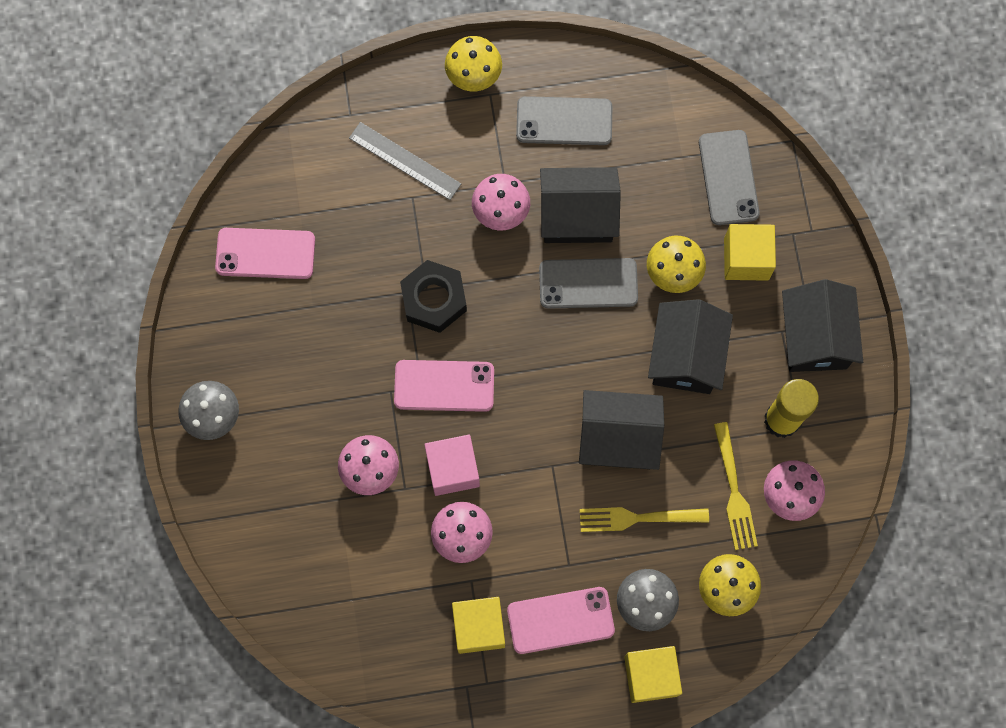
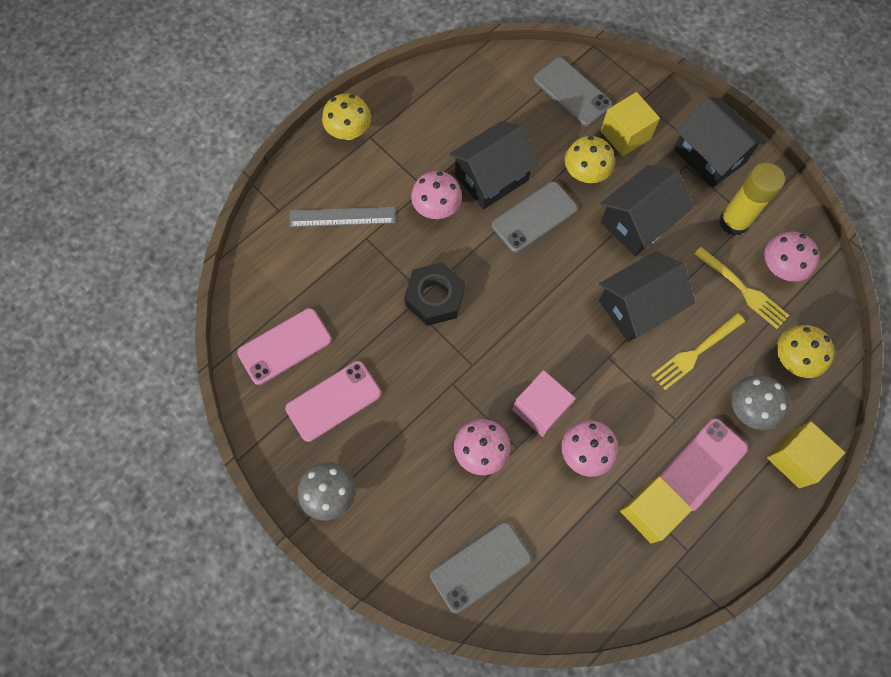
camera: 35 degrees left, 5 degrees down
(444, 386) = (488, 353): pink phone -> pink phone (333, 401)
(564, 121) = (434, 123): grey phone -> grey phone (480, 566)
(686, 356) = (638, 222): black house -> black house turned 75 degrees clockwise

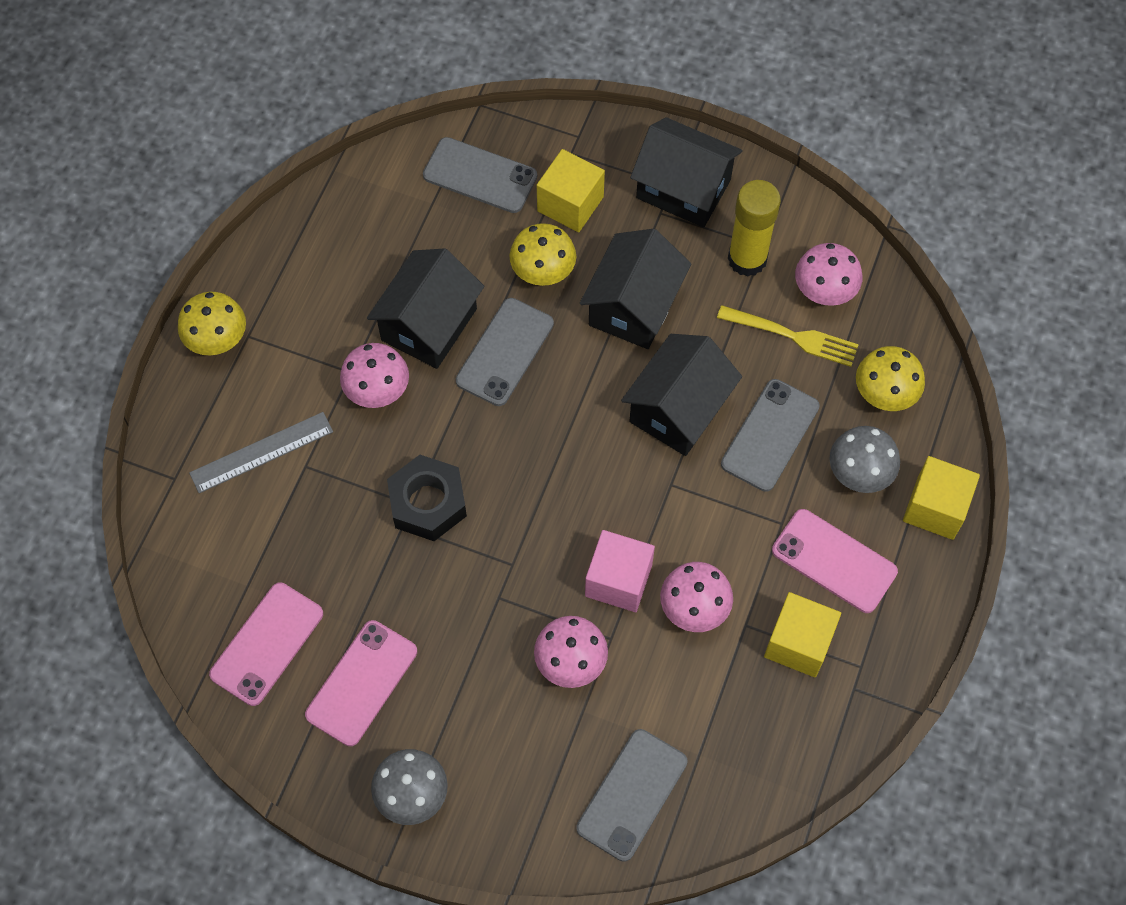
camera: 25 degrees left, 5 degrees down
(695, 353) = (770, 435): yellow fork -> grey phone
(702, 464) = (834, 561): pink phone -> pink phone turned 75 degrees counterclockwise

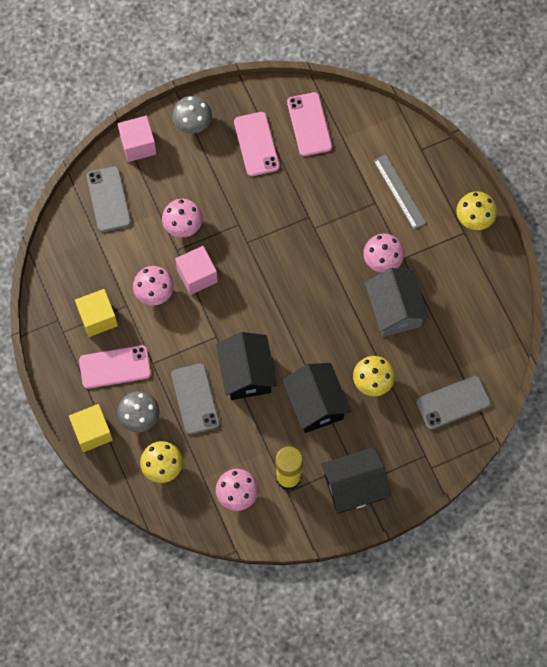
camera: 135 degrees right, 5 degrees up
(261, 452) = (399, 191): grey ruler -> grey ruler turned 45 degrees counterclockwise
(428, 503) = (308, 234): black nut -> none
(429, 324) = (394, 310): black house -> grey house
(505, 352) = (348, 329): grey phone -> none
(516, 836) = (138, 145): none -> pink cube
(570, 204) = (397, 428): yellow cube -> none
(793, 336) = (230, 457): yellow fork -> none

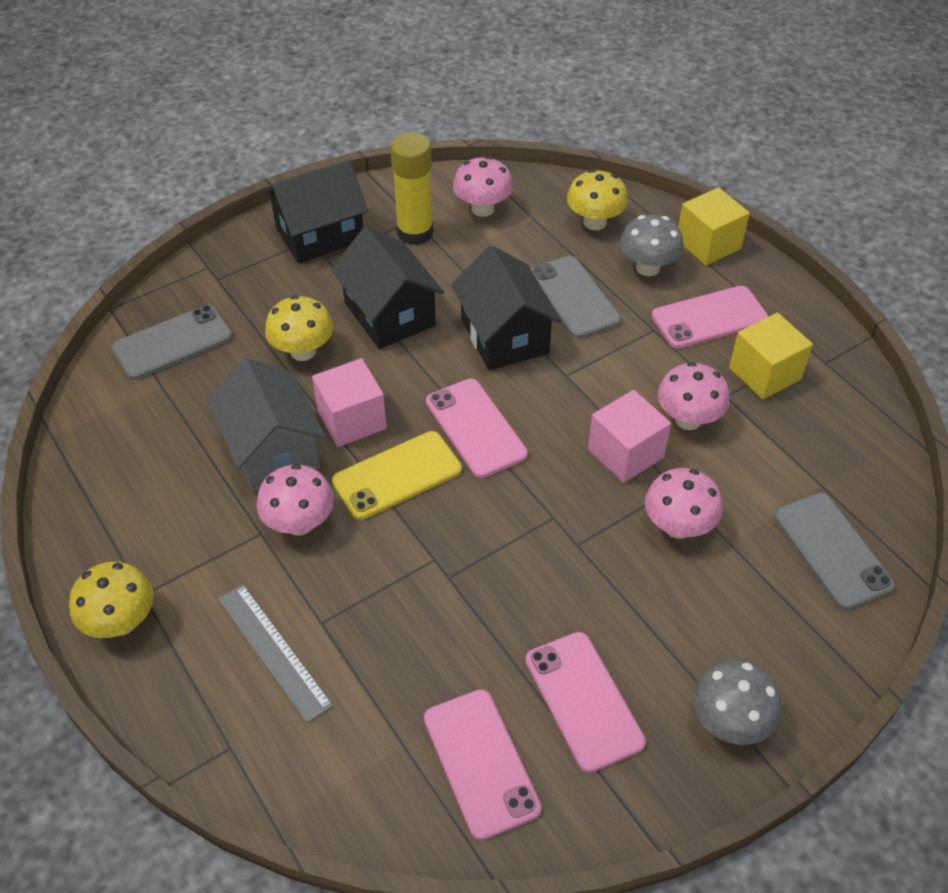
camera: 170 degrees right, 20 degrees down
(138, 145) = (822, 659): pink cube -> pink cube (352, 420)
(277, 307) = (475, 428): none -> pink phone
(326, 282) = (397, 475): none -> yellow phone

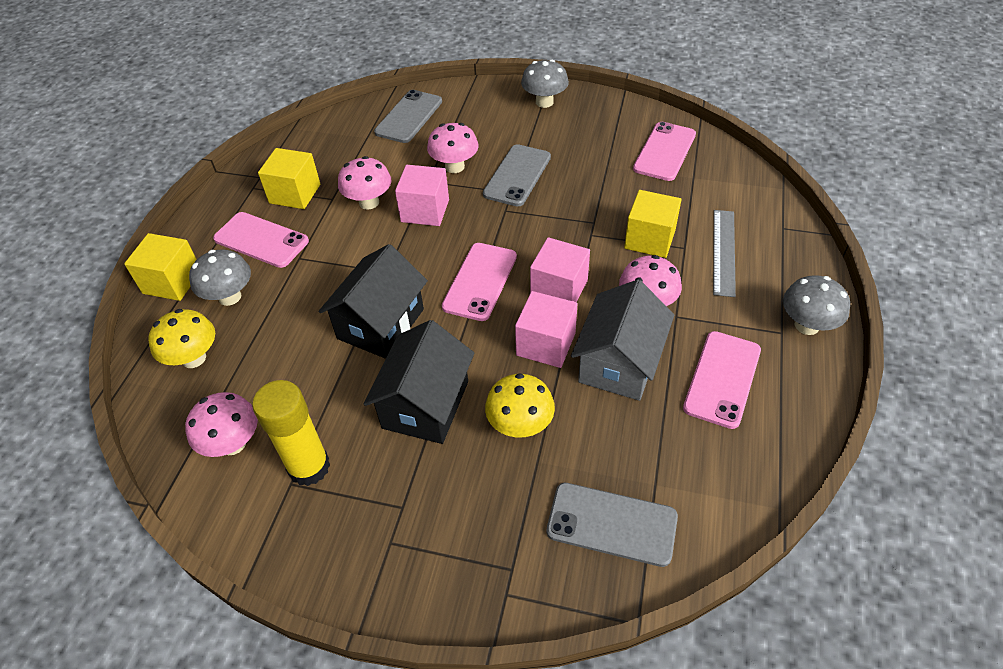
camera: 130 degrees left, 0 degrees up
(121, 622) = (807, 325): yellow mushroom -> grey mushroom
(320, 235) = (376, 539): black house -> none
(368, 603) = (649, 239): none -> yellow cube
(397, 475) = (559, 289): yellow phone -> pink cube
(574, 297) = (302, 314): grey phone -> grey phone (517, 175)
(583, 700) = (593, 142): pink phone -> pink phone (722, 379)

